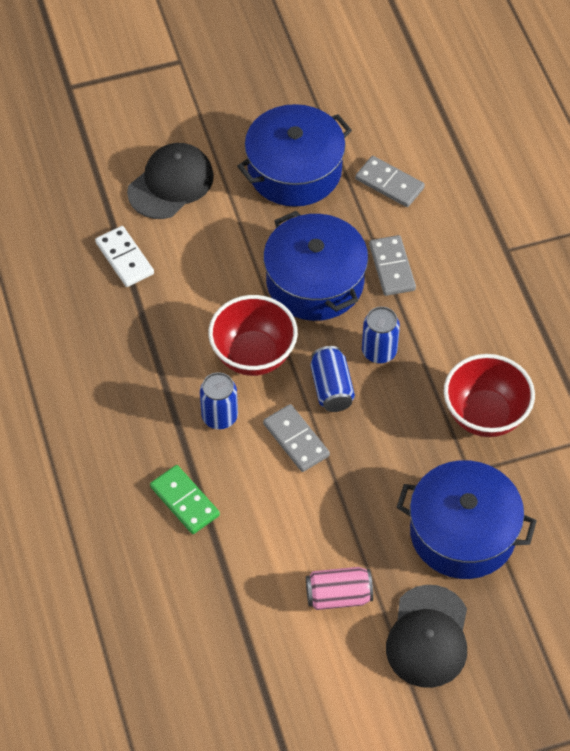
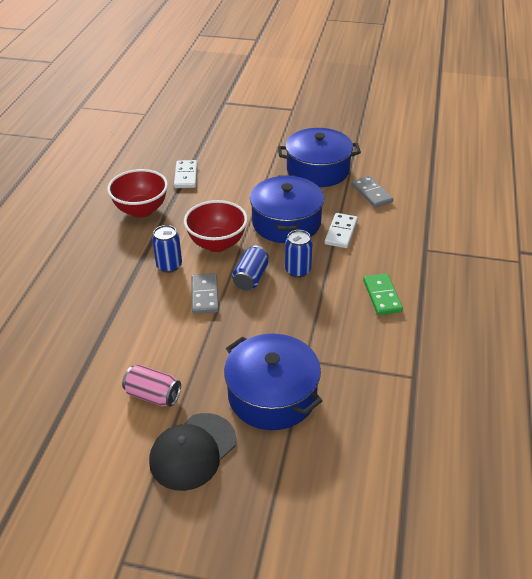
camera: 30 degrees right, 15 degrees down
(171, 183) = (241, 154): black cap -> none
(184, 501) = (107, 299): green domino -> green domino (382, 296)
(392, 267) = (341, 232): grey domino -> white domino
(485, 415) = (343, 332): red bowl -> red bowl (141, 210)

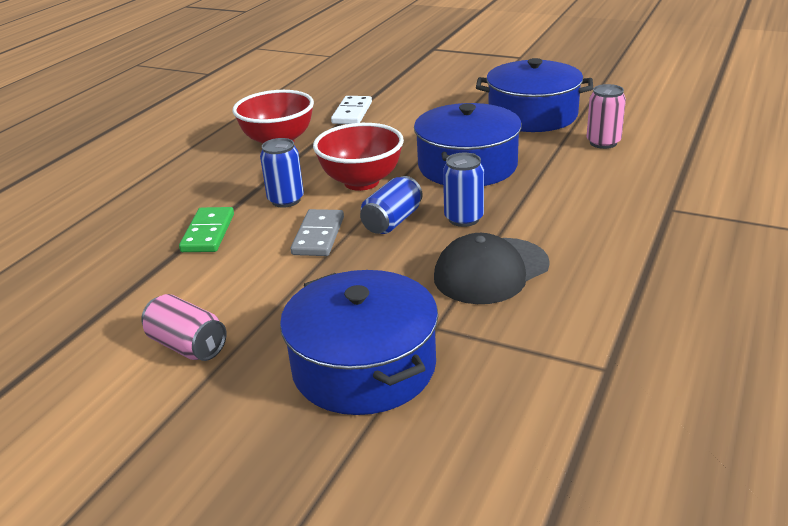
camera: 15 degrees right, 10 degrees down
(193, 451) = (208, 427): black cap -> black cap (491, 271)
(341, 232) = (543, 181): white domino -> none
(372, 193) = (603, 142): grey domino -> pink can
(382, 296) = (583, 258): green domino -> green domino (208, 233)

